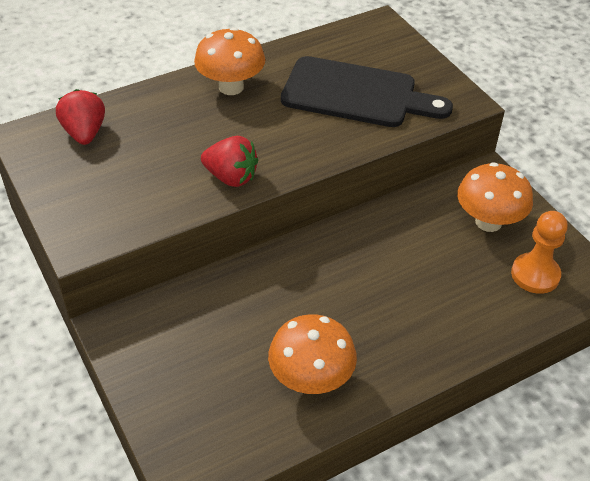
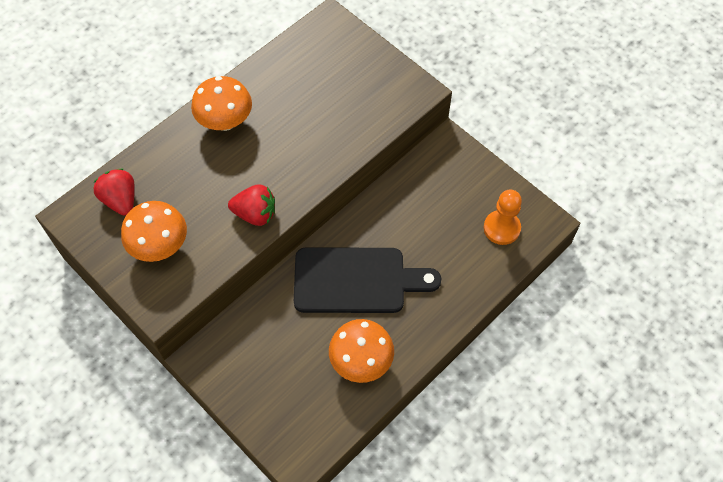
camera: 15 degrees left, 15 degrees up
(356, 94) = (330, 104): black cutting board -> black cutting board (356, 280)
(488, 222) = (457, 188): orange mushroom -> orange mushroom (160, 246)

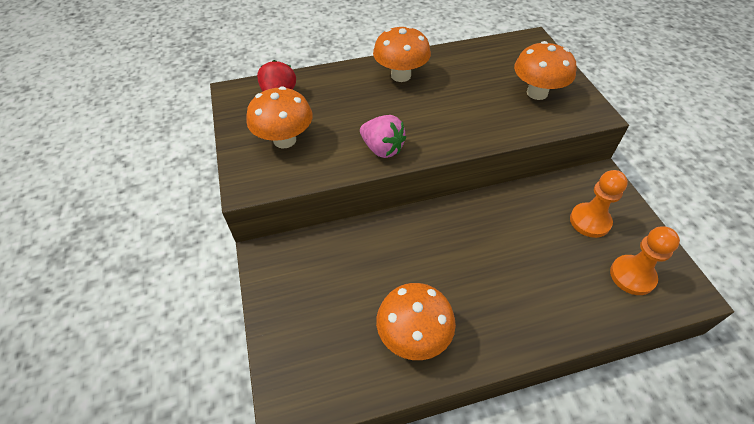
camera: 30 degrees right, 10 degrees down
(255, 214) = (382, 149): red strawberry -> pink strawberry
(356, 280) = (450, 256): black cutting board -> none
(361, 88) = (537, 93): none -> orange mushroom
(453, 193) = (590, 221): none -> orange pawn

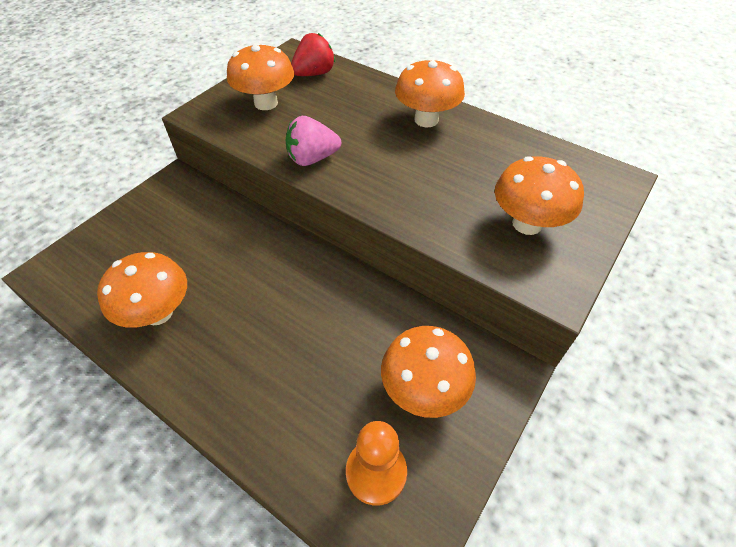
camera: 50 degrees right, 0 degrees up
(382, 149) = (312, 159): pink strawberry -> pink strawberry turned 75 degrees clockwise
(590, 221) = (423, 390): orange pawn -> orange mushroom

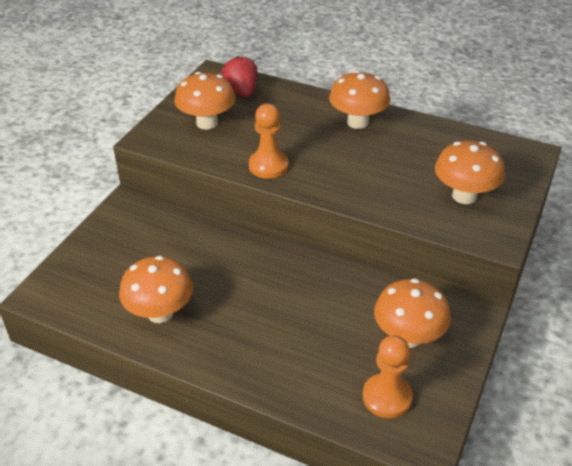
camera: 10 degrees left, 10 degrees down
(312, 159) = (268, 166): pink strawberry -> orange pawn
(314, 74) = (241, 92): red strawberry -> red strawberry turned 60 degrees counterclockwise

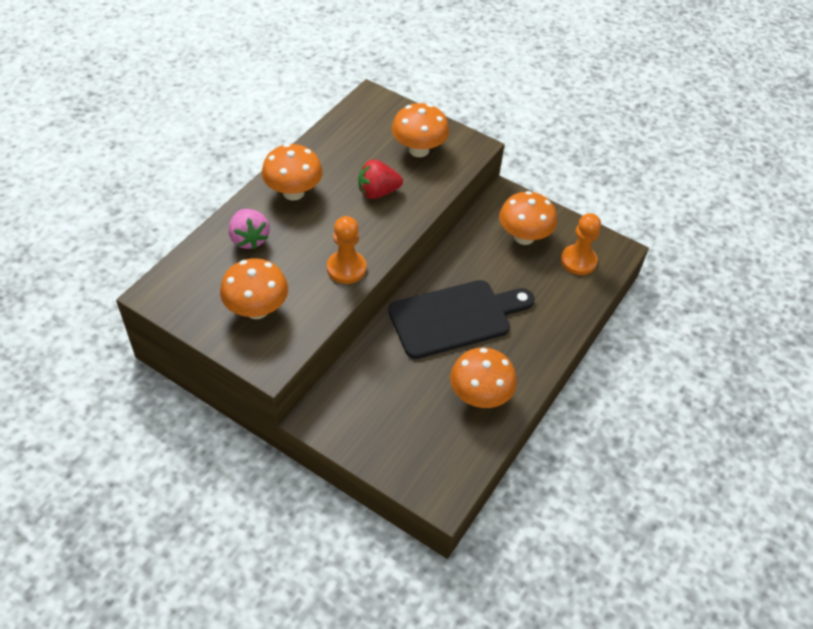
camera: 85 degrees left, 10 degrees up
(241, 92) = (204, 273): red strawberry -> red strawberry (378, 192)
(263, 284) = (455, 318): none -> black cutting board
(288, 107) = (249, 239): none -> pink strawberry

